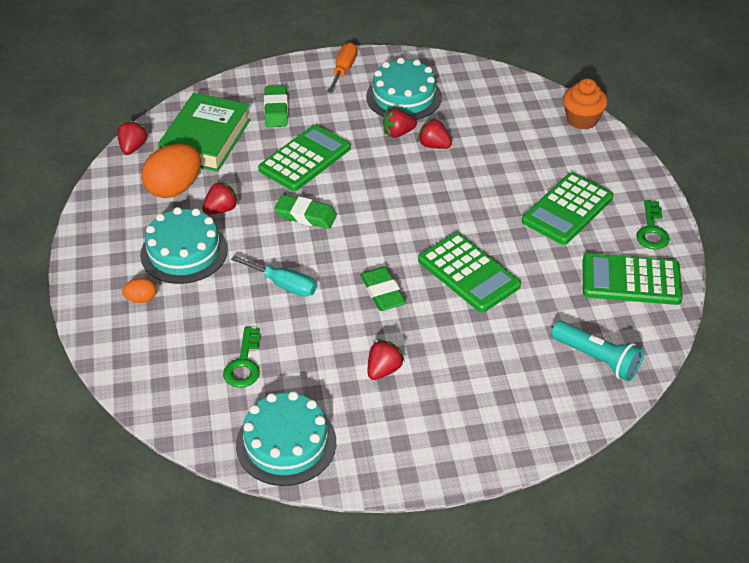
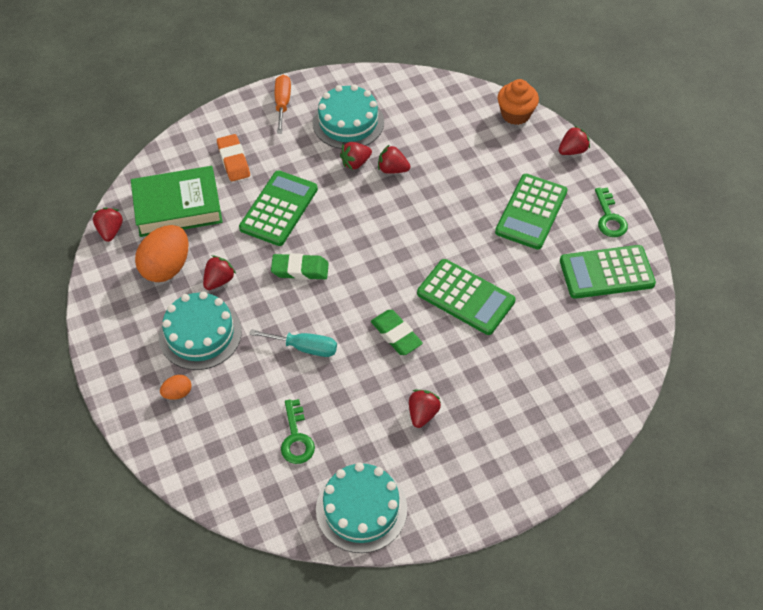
camera: 15 degrees left, 10 degrees up
(206, 139) = (178, 207): green book -> green book turned 75 degrees clockwise
(276, 110) = (233, 161): green eraser -> orange eraser
(597, 359) = (601, 358): turquoise flashlight -> none
(632, 162) = (572, 150): none -> red strawberry

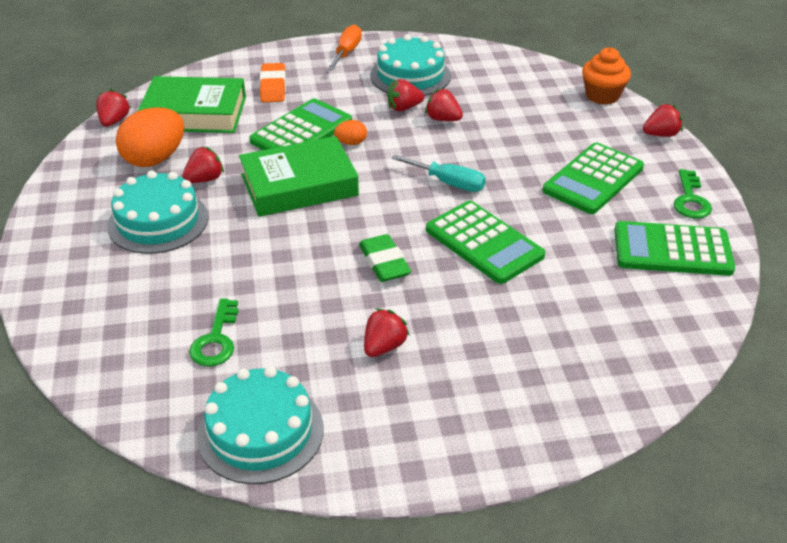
camera: 15 degrees right, 15 degrees down
(178, 393) = (102, 269): orange egg -> orange egg (351, 143)
(300, 270) = (299, 185): green eraser -> green book
(304, 347) = (270, 255): turquoise screwdriver -> turquoise screwdriver (449, 183)

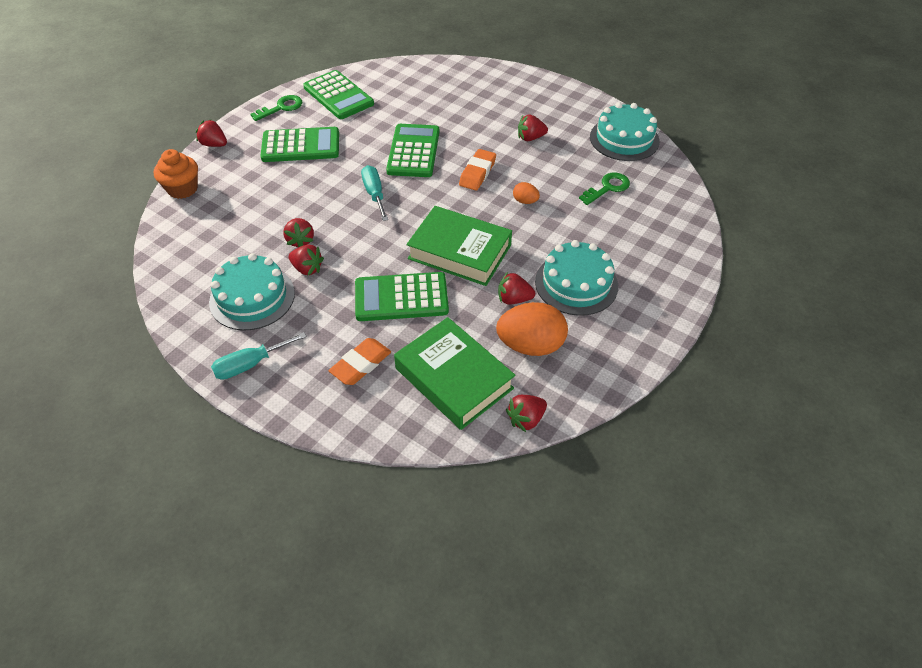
camera: 135 degrees left, 10 degrees up
(347, 52) = (250, 364): orange screwdriver -> turquoise screwdriver
(351, 143) = (384, 263): orange egg -> orange egg (525, 201)
(384, 263) = (477, 173): green eraser -> orange eraser

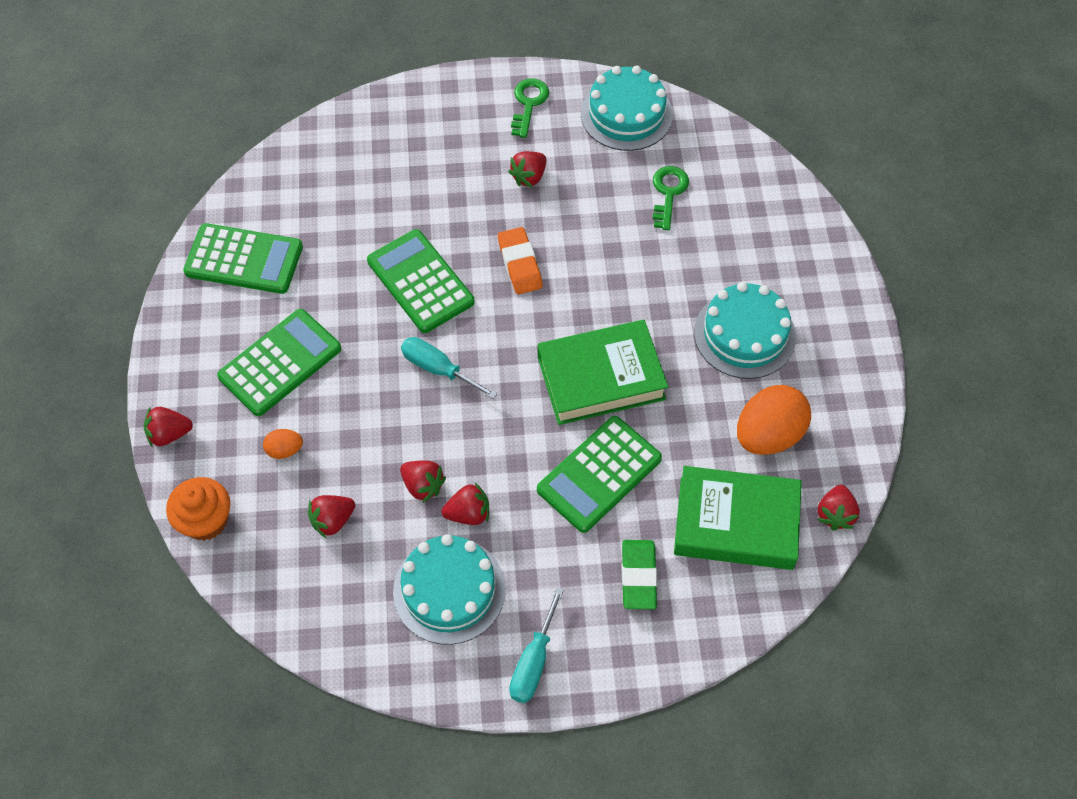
camera: 40 degrees left, 10 degrees up
(281, 108) = (191, 325): green key -> green key (528, 104)
(361, 364) = (638, 576): orange eraser -> green eraser
(514, 299) = (705, 395): red strawberry -> red strawberry (332, 520)
(525, 201) = (604, 267): orange egg -> orange egg (285, 450)

